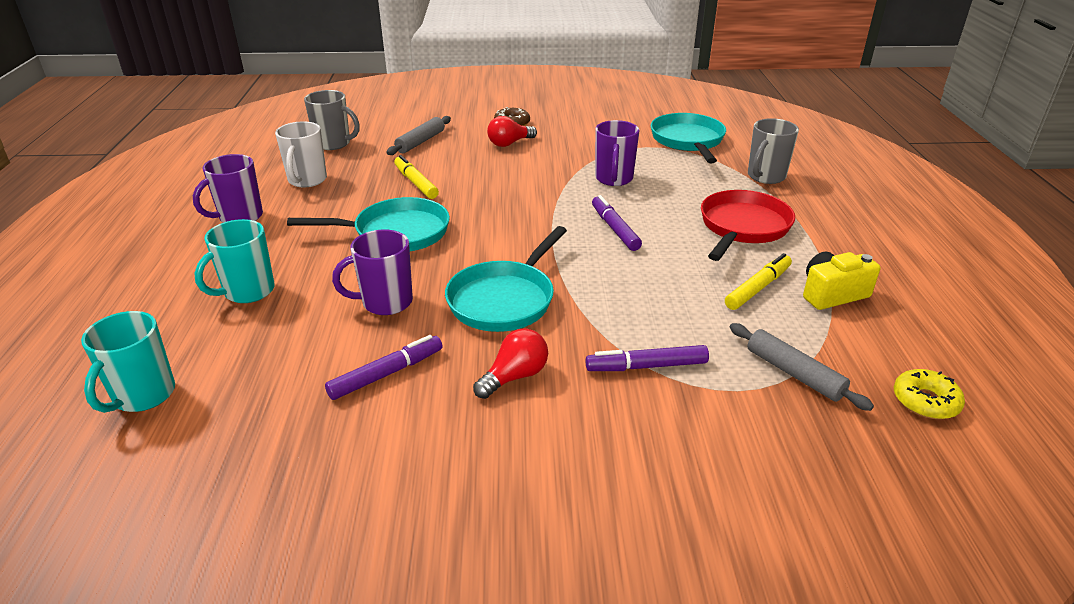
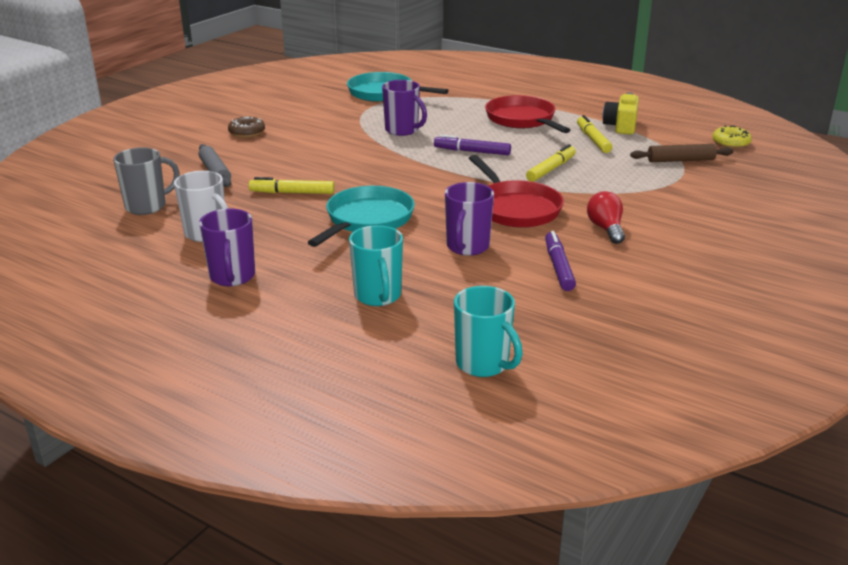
camera: 55 degrees left, 5 degrees down
(504, 299) = (515, 208): turquoise pan -> red pan
(509, 143) = (282, 143): red light bulb -> none
(633, 288) = (551, 169): none -> yellow marker
(646, 366) = (635, 191): purple marker -> none
(765, 177) = (470, 93): grey mug -> none
(794, 373) = (680, 160): grey rolling pin -> brown rolling pin

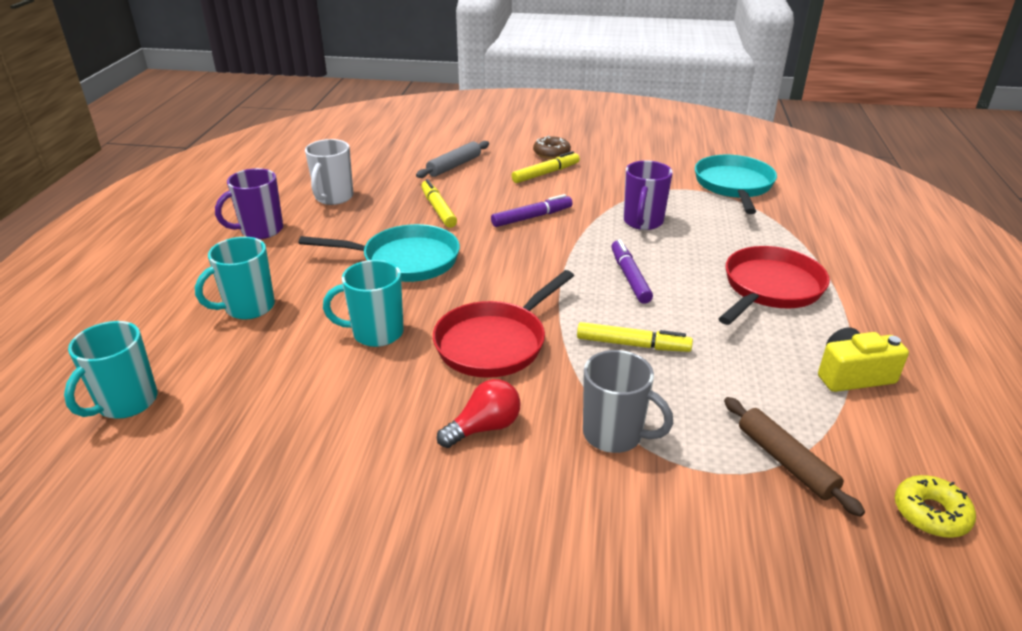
camera: 65 degrees right, 5 degrees up
(147, 206) = (369, 161): grey mug -> grey mug (614, 435)
(467, 247) = (376, 333): purple mug -> turquoise mug
(558, 267) = (358, 409): purple marker -> purple marker (532, 217)
(593, 140) = (769, 359): yellow marker -> yellow marker (546, 173)

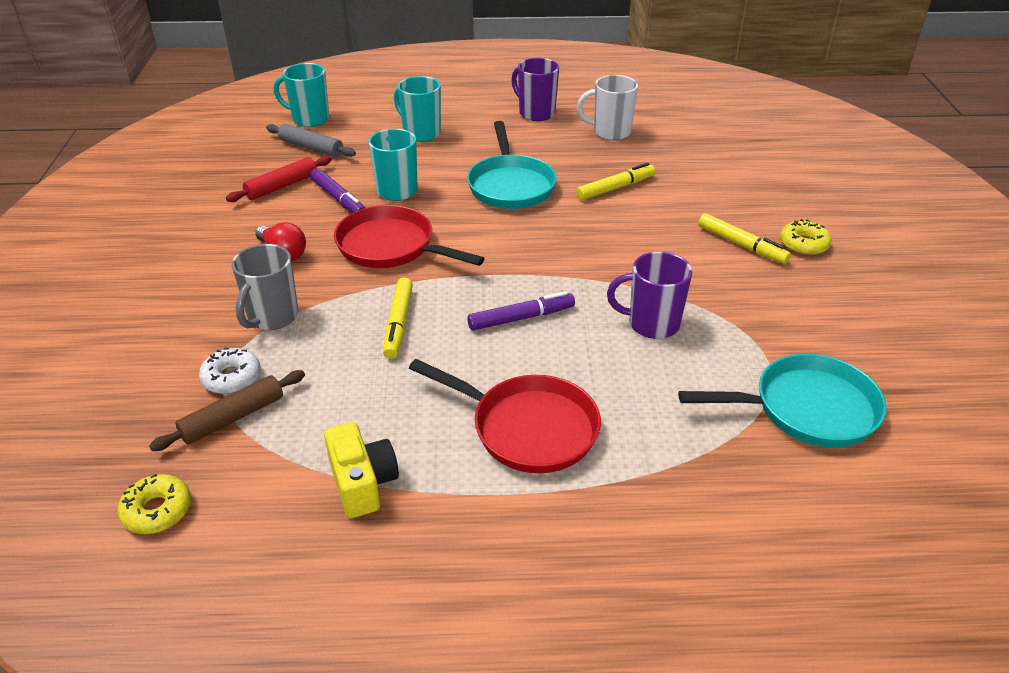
camera: 80 degrees right, 5 degrees up
(313, 430) = (282, 186): none -> red rolling pin
(454, 166) = (721, 184): grey rolling pin -> grey rolling pin (311, 148)
(532, 217) = (625, 245): purple marker -> purple marker (338, 199)
(551, 153) = (803, 244): brown donut -> yellow donut
(722, 465) = (231, 378): none -> white donut

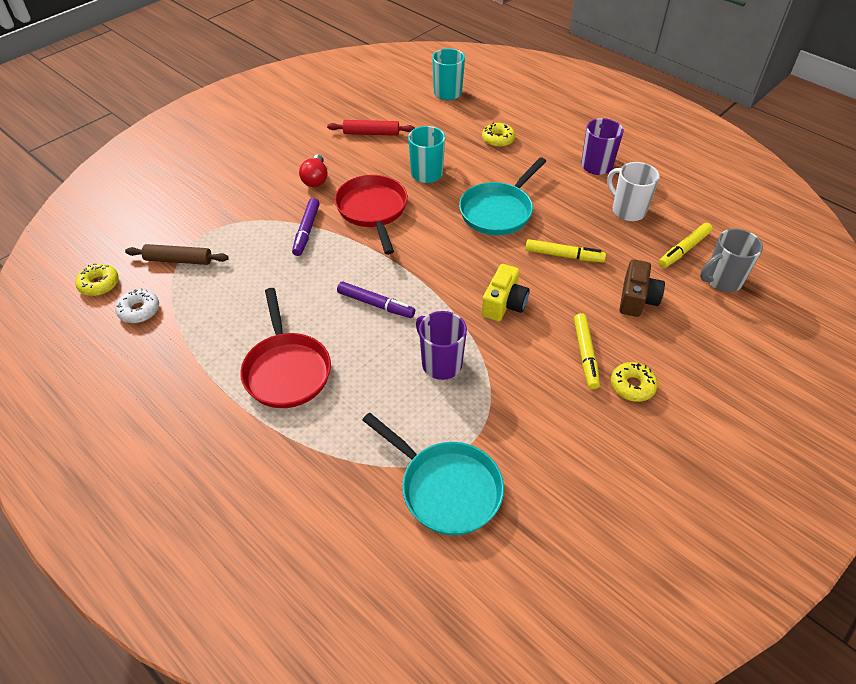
camera: 45 degrees right, 10 degrees up
(231, 378) = (204, 238): white donut -> white donut (139, 310)
(272, 317) = (262, 215): grey mug -> grey mug (722, 281)
(311, 148) = (421, 114): grey rolling pin -> none
(338, 199) = (388, 160): purple marker -> purple marker (306, 231)
(362, 483) = (182, 337): yellow camera -> yellow camera (504, 304)
(398, 323) = (312, 262): yellow marker -> yellow marker (684, 249)
(421, 133) = (498, 139): turquoise mug -> yellow donut
(713, 187) = (637, 299): none -> brown camera

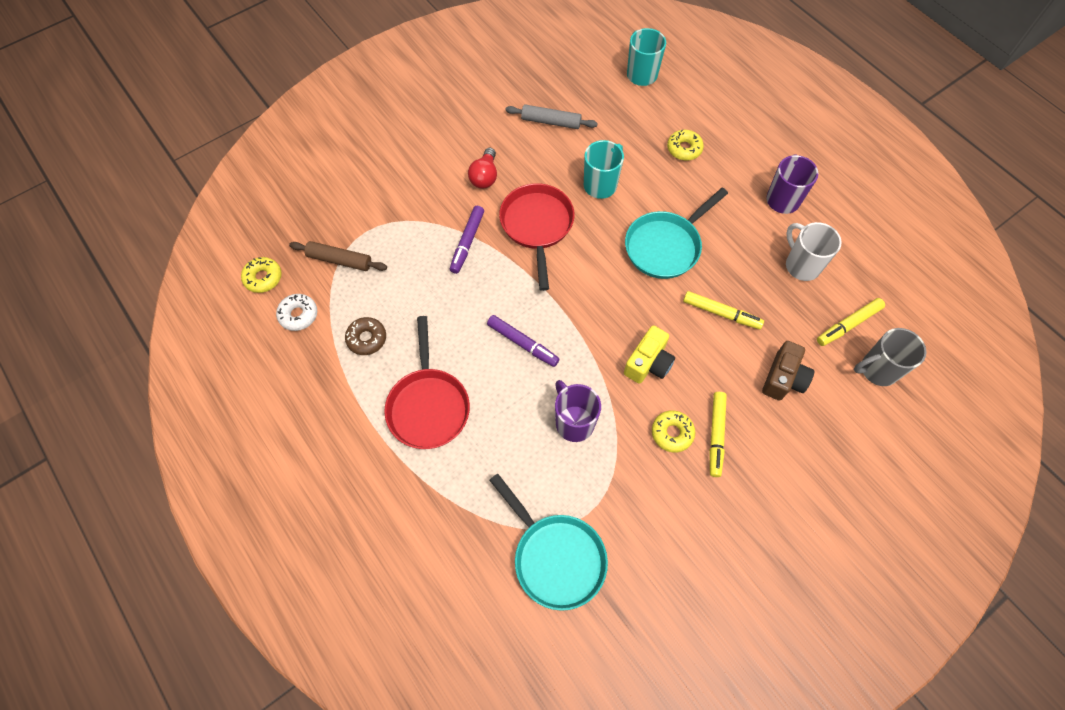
camera: 10 degrees right, 15 degrees up
(214, 321) = (367, 339): none -> brown donut
(371, 133) = (551, 122): red rolling pin -> grey rolling pin
(632, 386) = (753, 479): yellow donut -> yellow donut (672, 433)

